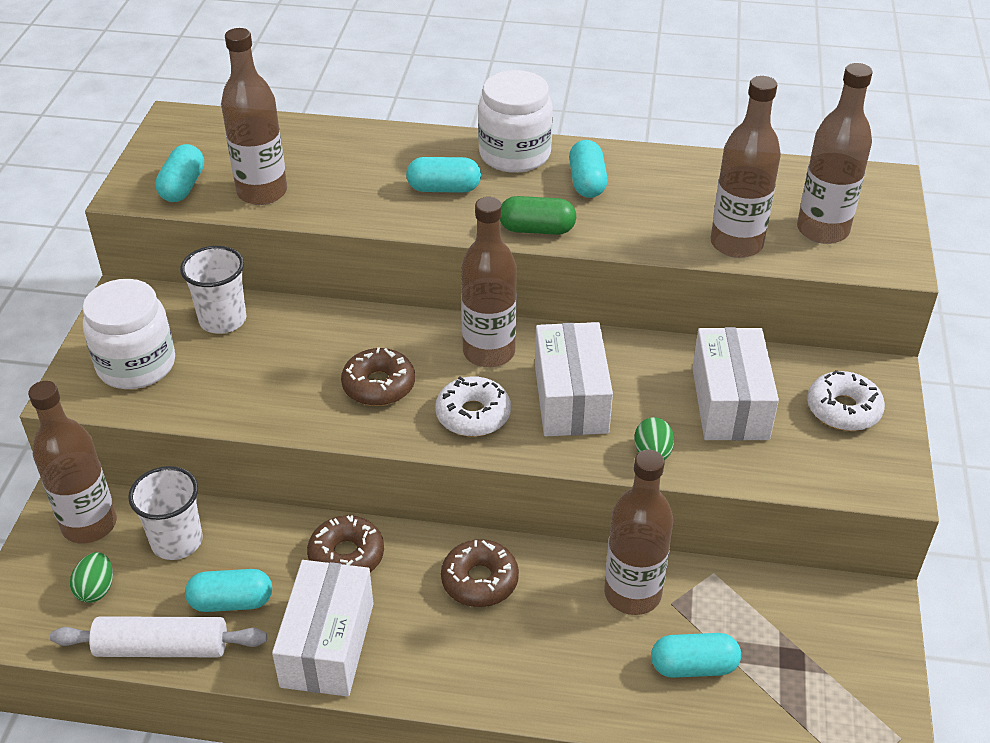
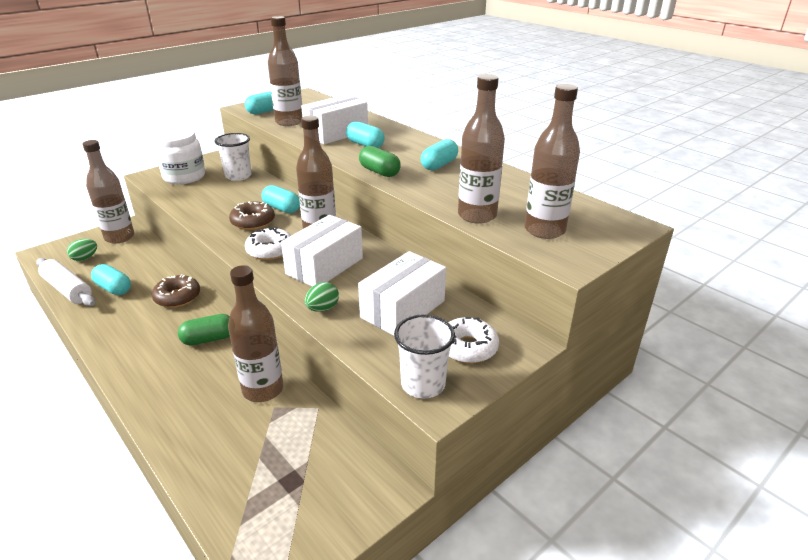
camera: 40 degrees right, 10 degrees down
(177, 541) = (134, 258): white cup -> white cup (423, 384)
(327, 644) = (115, 325): white box -> white box (336, 133)
(479, 580) = (209, 339): brown donut -> green capsule
(514, 154) = (422, 145): white jar -> none
(693, 666) = (236, 445): turquoise capsule -> turquoise capsule (282, 208)

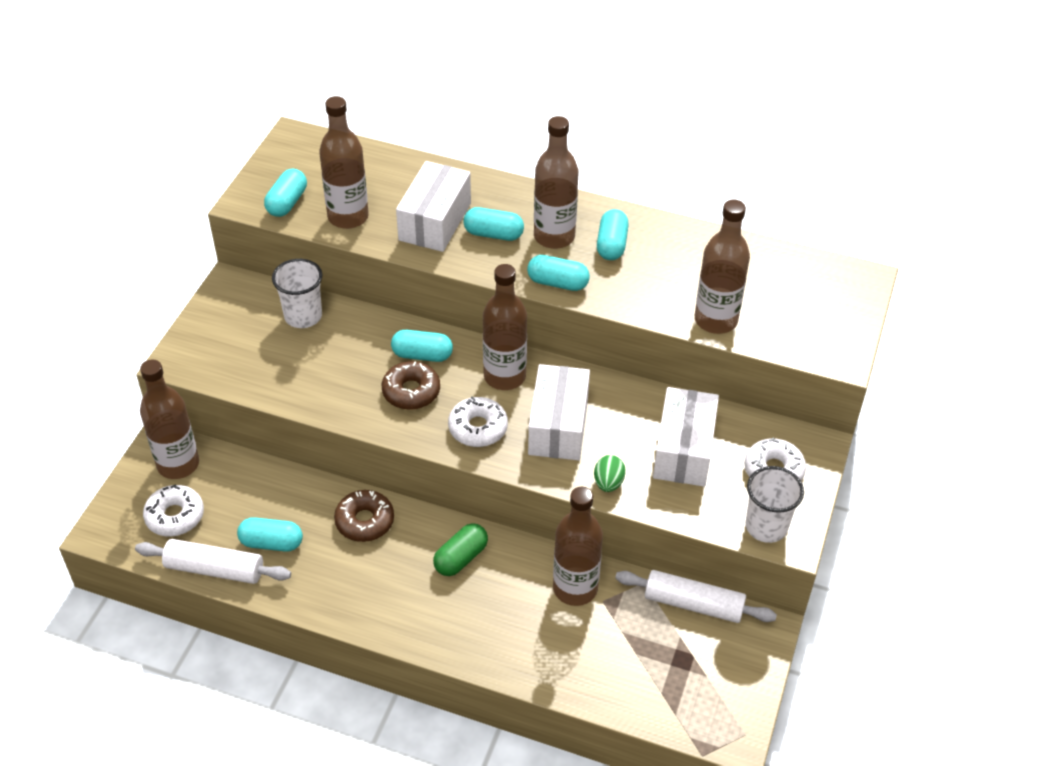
camera: 30 degrees left, 15 degrees up
(85, 258) = (175, 516): green egg -> white donut
(184, 177) = (230, 345): white jar -> none
(342, 441) = (693, 604): none -> white rolling pin
(379, 172) = (557, 283): green capsule -> turquoise capsule
(544, 230) = (791, 318): brown bottle -> brown bottle (554, 236)

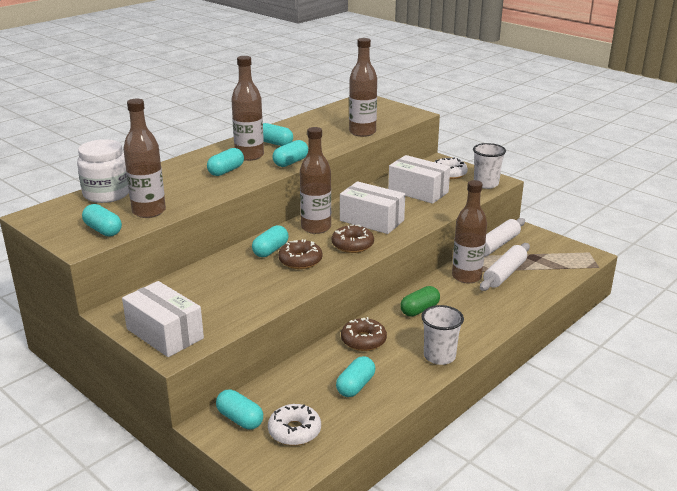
camera: 65 degrees left, 20 degrees down
(178, 464) = (240, 419): brown bottle -> turquoise capsule
(215, 569) = (363, 419): white rolling pin -> white rolling pin (504, 274)
(303, 316) = (185, 287): white cup -> white cup (439, 356)
(374, 165) = (107, 194): none -> white jar
(435, 221) = (191, 185): white box -> white box (164, 334)
(461, 558) = (419, 310): green capsule -> green capsule turned 75 degrees clockwise
(478, 428) = (352, 245): white donut -> brown donut
(608, 483) = (427, 216): green egg -> none

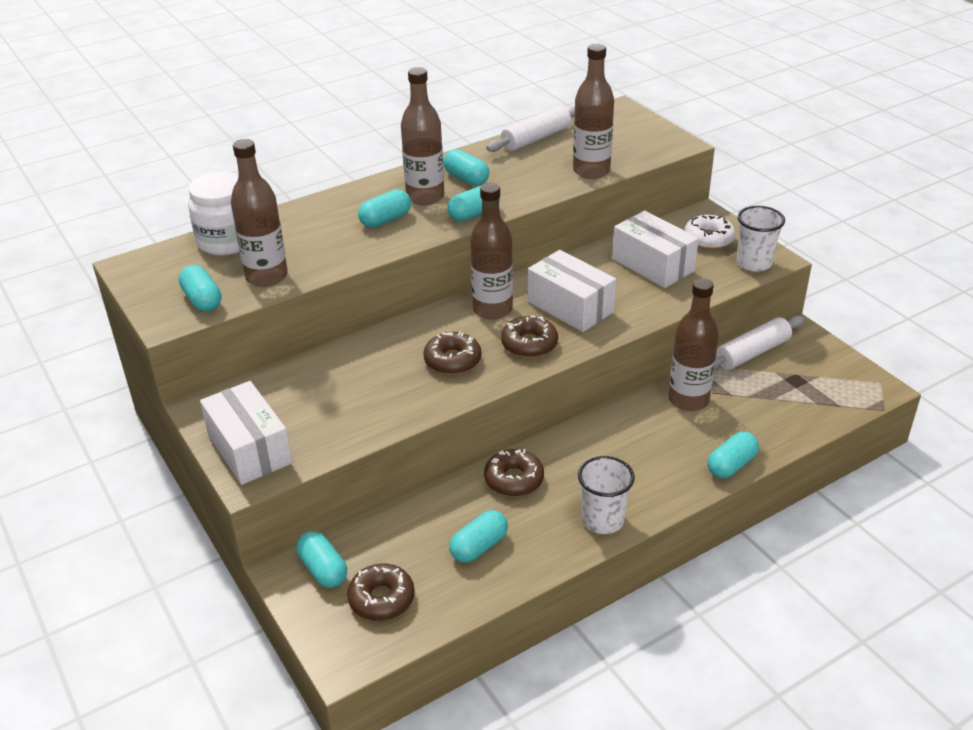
camera: 15 degrees right, 10 degrees up
(270, 250) = (421, 338): turquoise capsule -> turquoise capsule (731, 465)
(294, 431) = (381, 599): white donut -> brown donut
(419, 310) = (604, 443): green capsule -> none
(504, 274) = (743, 402): white rolling pin -> white rolling pin (536, 138)

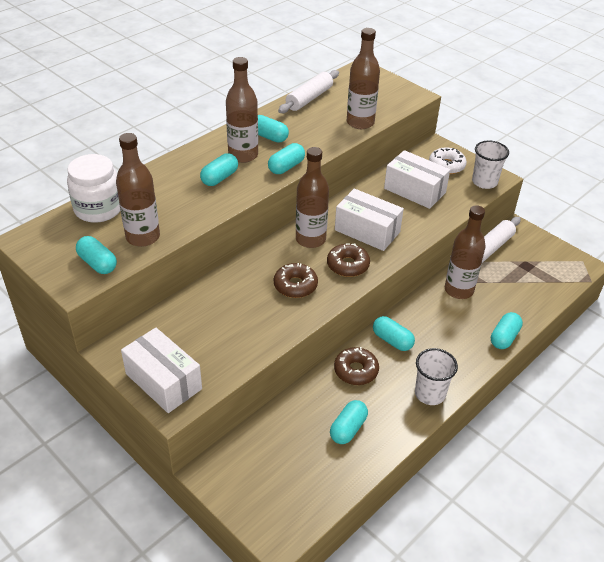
camera: 15 degrees left, 5 degrees up
(323, 569) = (237, 466): turquoise capsule -> turquoise capsule (392, 340)
(381, 599) = (290, 483): brown donut -> none

